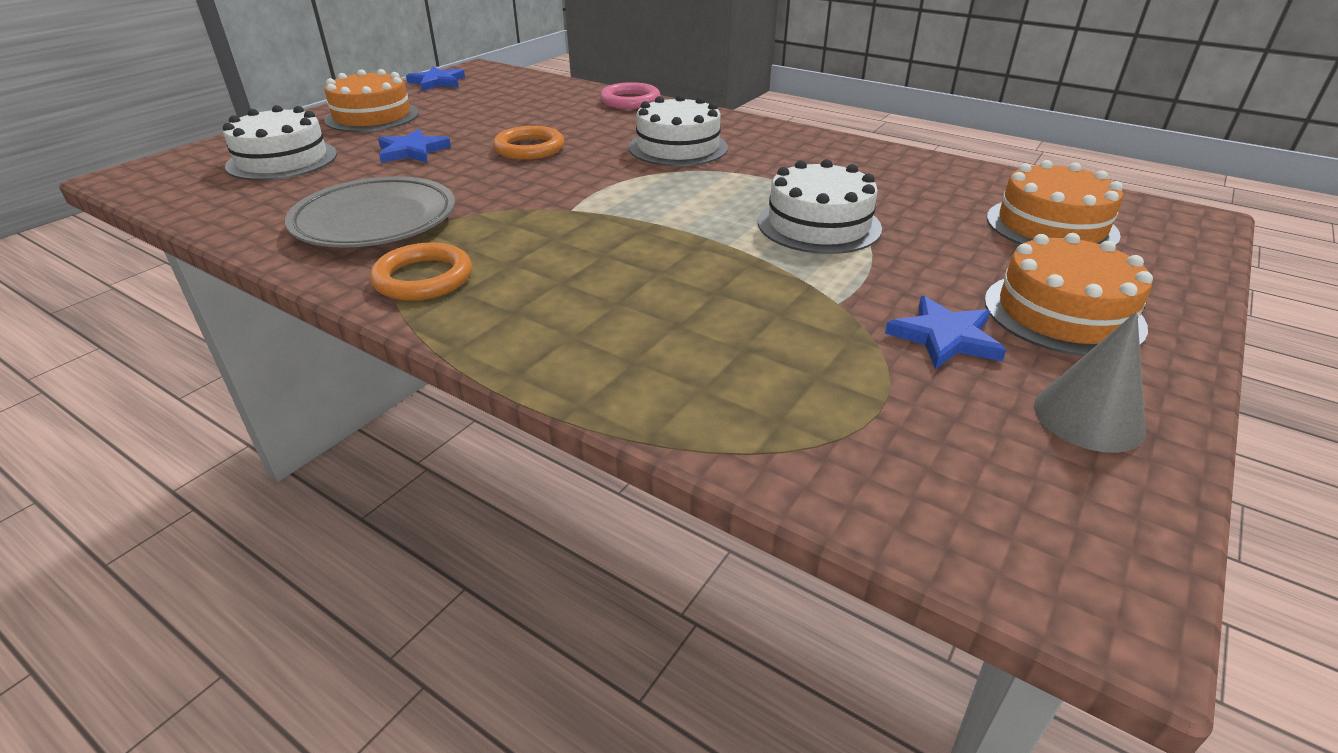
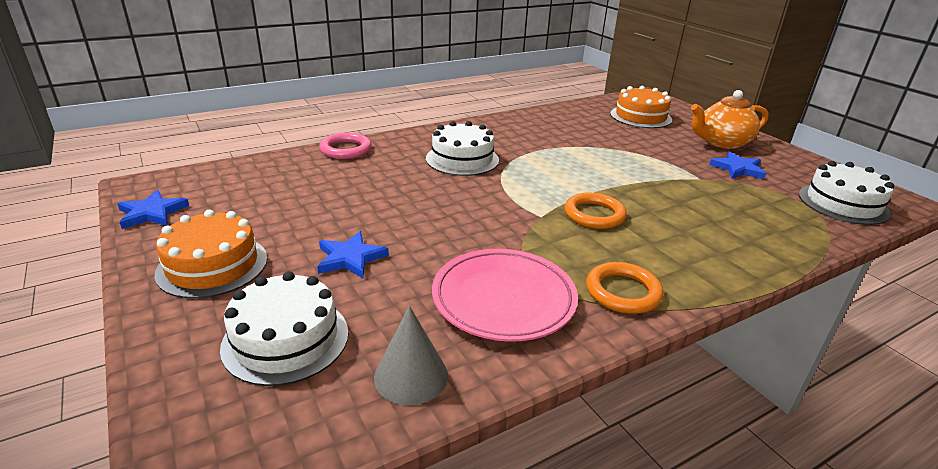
camera: 65 degrees left, 5 degrees down
(375, 221) = (503, 299): grey plate -> pink plate
(529, 148) = (405, 206): orange ring -> orange ring (594, 215)
(818, 225) = (611, 157): white cake -> white cake (843, 203)
(1063, 313) = (722, 143): orange cake -> orange teapot
(1088, 417) = (800, 166): grey cone -> grey cone (411, 376)

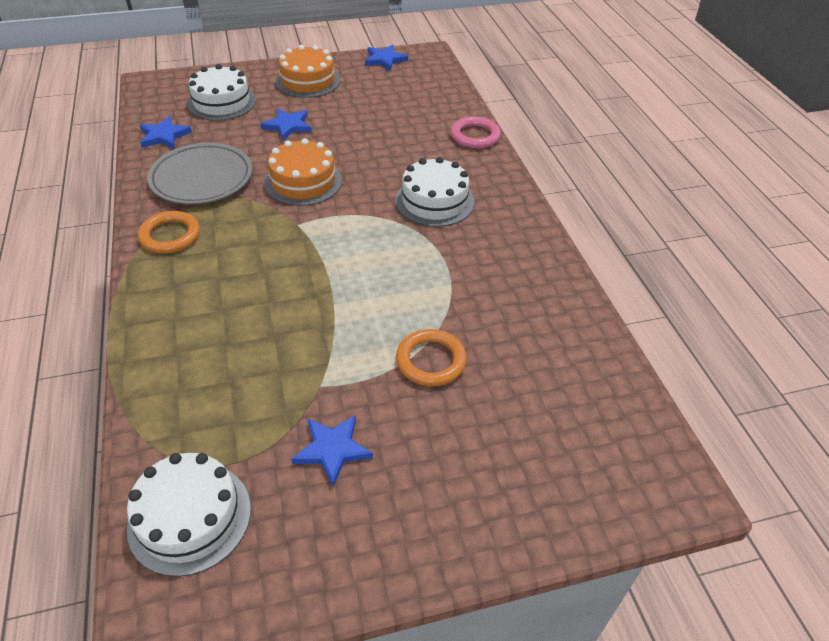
camera: 105 degrees right, 15 degrees up
(411, 376) = (164, 136): grey cone -> blue star
(503, 299) = (202, 179): pink plate -> grey plate
(594, 215) = (283, 259): orange ring -> orange ring (431, 361)
(640, 117) = (557, 423): orange cake -> orange cake (303, 182)
(722, 143) = (427, 487): orange teapot -> none

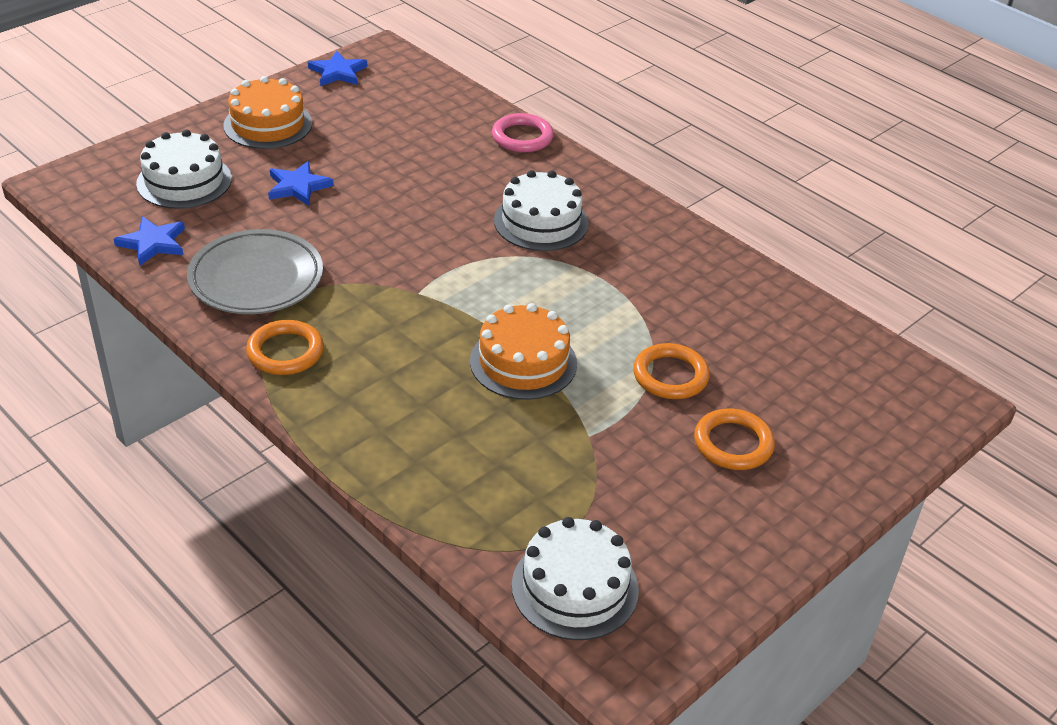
camera: 30 degrees left, 5 degrees down
(303, 182) = (379, 245): orange cake -> orange cake (523, 362)
(332, 449) = (650, 483): blue star -> none
(434, 444) = (733, 444): none -> orange ring

